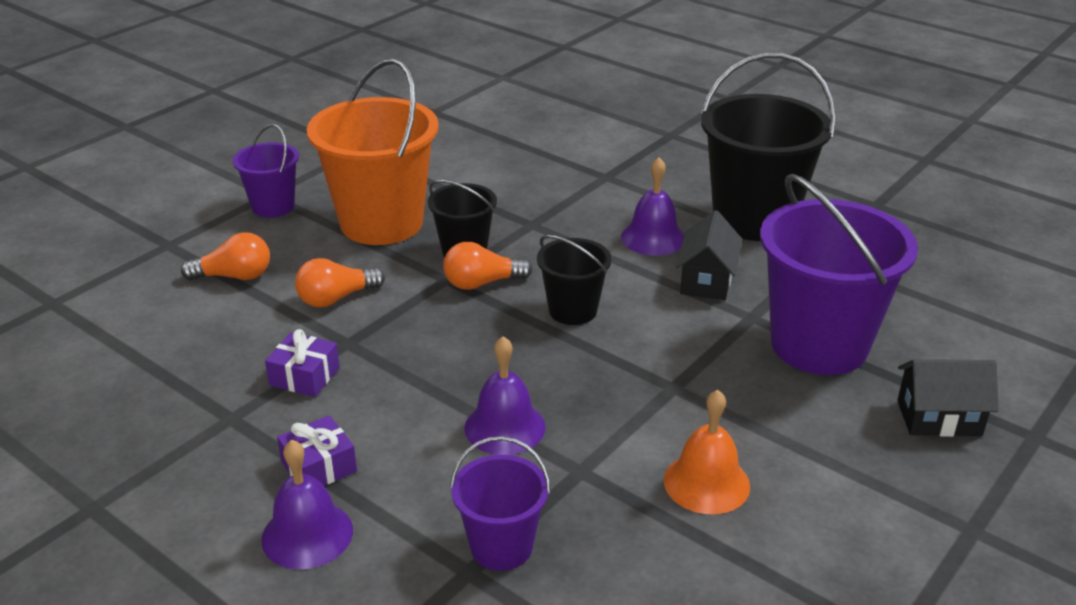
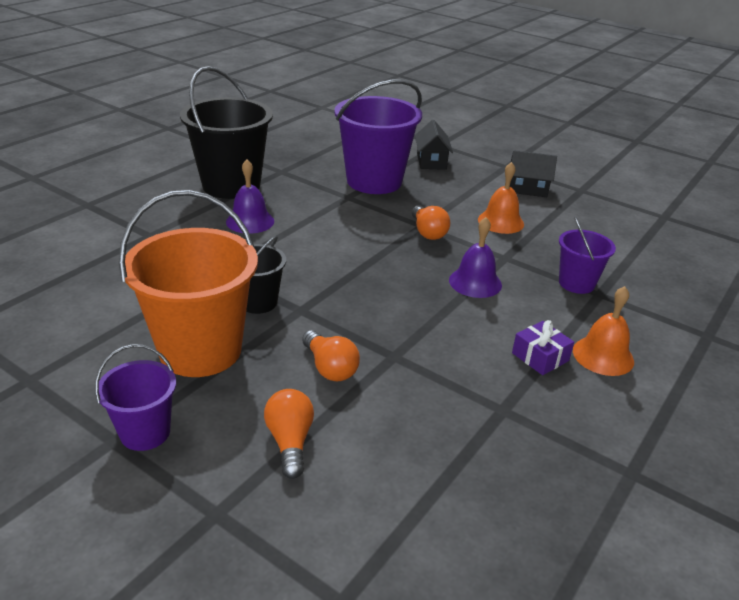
camera: 95 degrees left, 0 degrees up
(304, 376) = (442, 375): purple gift -> none
(307, 534) = (603, 356): purple bell -> orange bell
(482, 283) = (307, 293): orange light bulb -> orange light bulb (428, 232)
(572, 310) = (343, 255): black bucket -> none
(706, 280) = (307, 207): black house -> black house (528, 189)

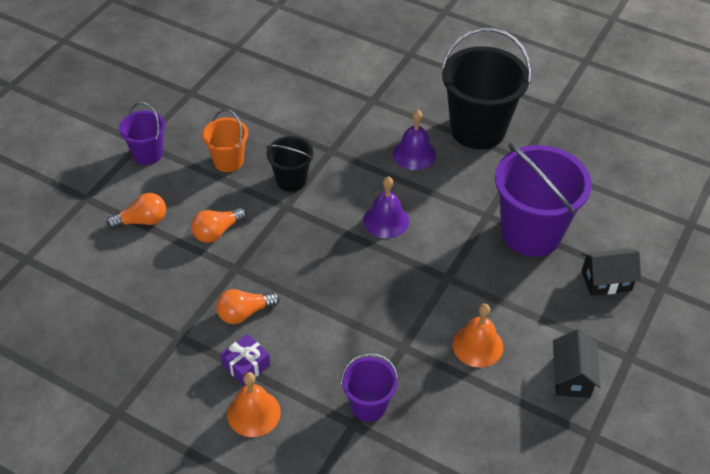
camera: 85 degrees right, 15 degrees up
(200, 350) = (228, 161): orange bucket -> orange bucket, size x0.52
(428, 232) = (434, 283): orange light bulb -> orange light bulb (244, 313)
(475, 282) = (351, 321): purple bell -> purple bell (386, 220)

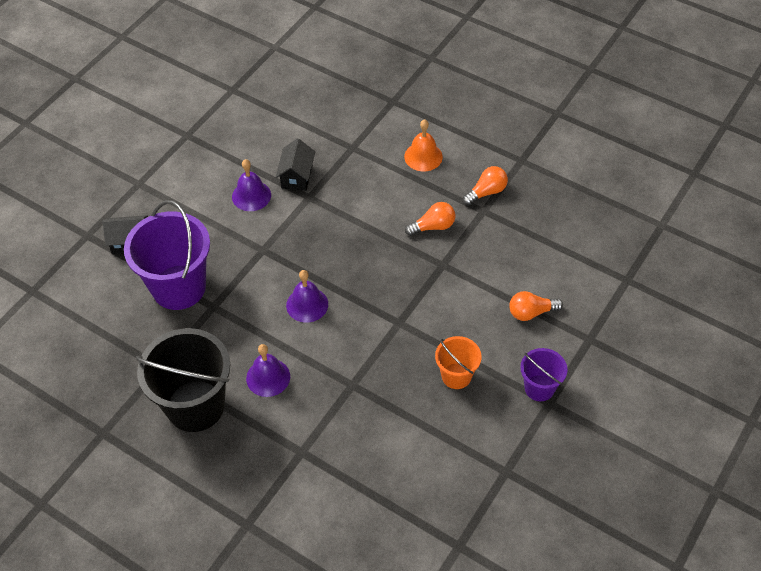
camera: 175 degrees left, 5 degrees up
(217, 232) = (461, 299): orange light bulb -> orange light bulb (486, 192)
(246, 365) = (430, 188): purple gift -> none
(291, 180) = (393, 351): black bucket -> none
(368, 405) = (340, 158): purple bucket -> none
(477, 345) = (251, 195): orange bell -> purple bell
(571, 377) = (187, 172): black house -> black house (297, 176)

